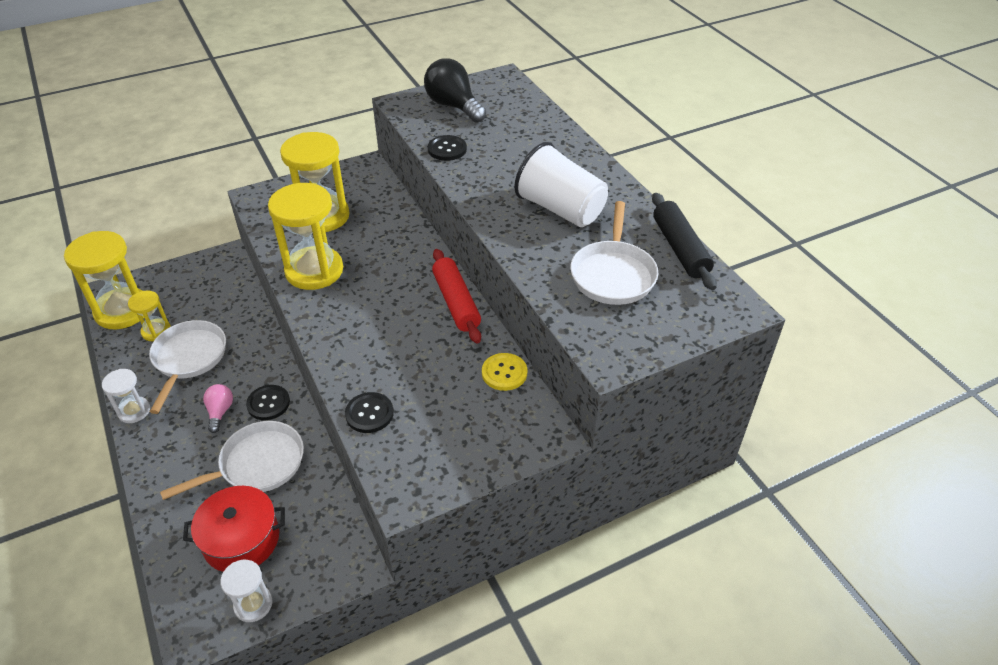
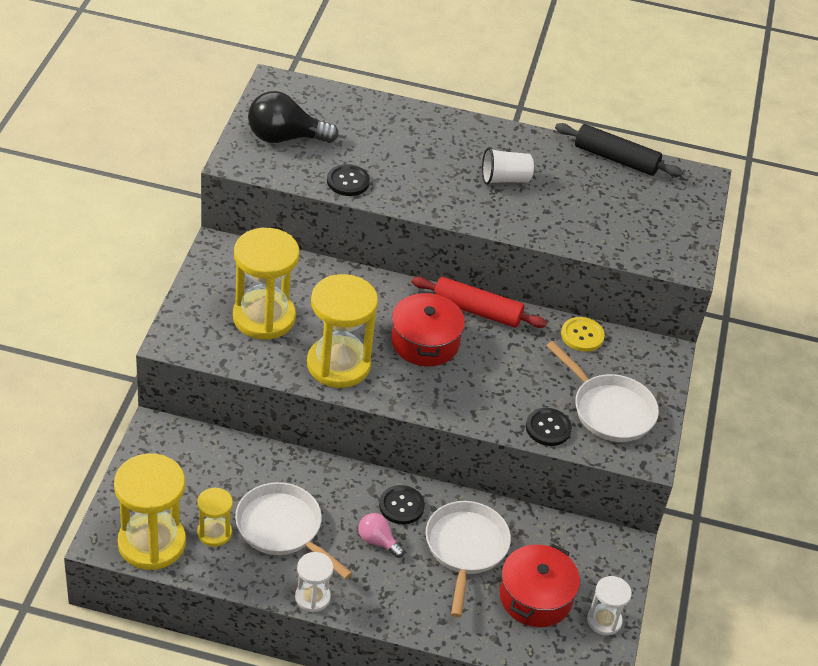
camera: 55 degrees left, 0 degrees up
(388, 296) = (425, 342): none -> red pot
(560, 209) = (505, 179): white cup -> white cup, size x0.60
(613, 274) = (607, 206): white pan -> white pan (609, 410)

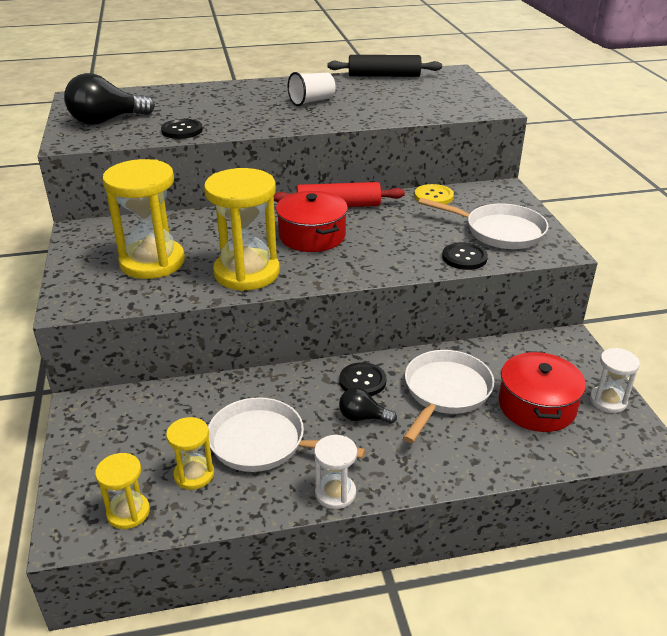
camera: 20 degrees left, 10 degrees down
(152, 543) = (128, 512): yellow hourglass -> yellow hourglass, size x0.52
(378, 541) = (363, 417): pink light bulb -> black light bulb
(465, 548) = (445, 392): white pan -> white pan turned 45 degrees clockwise

